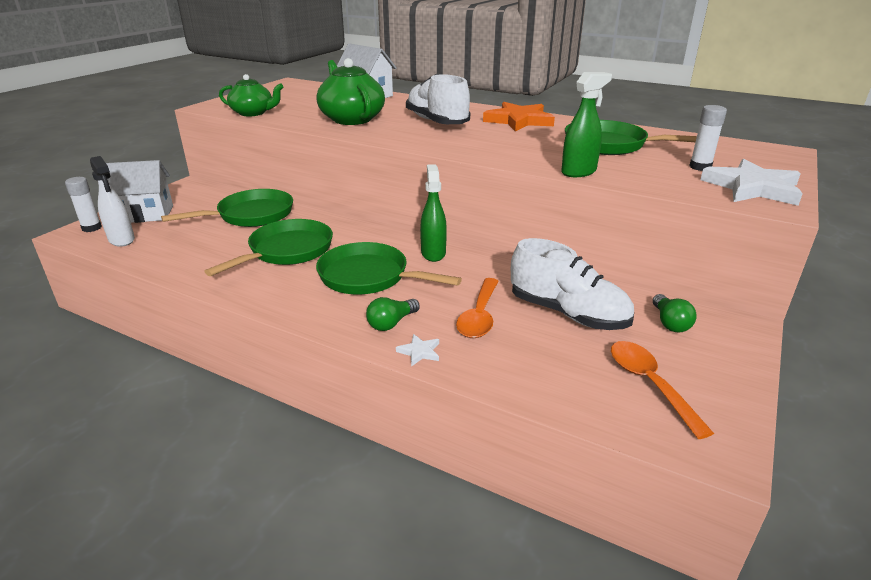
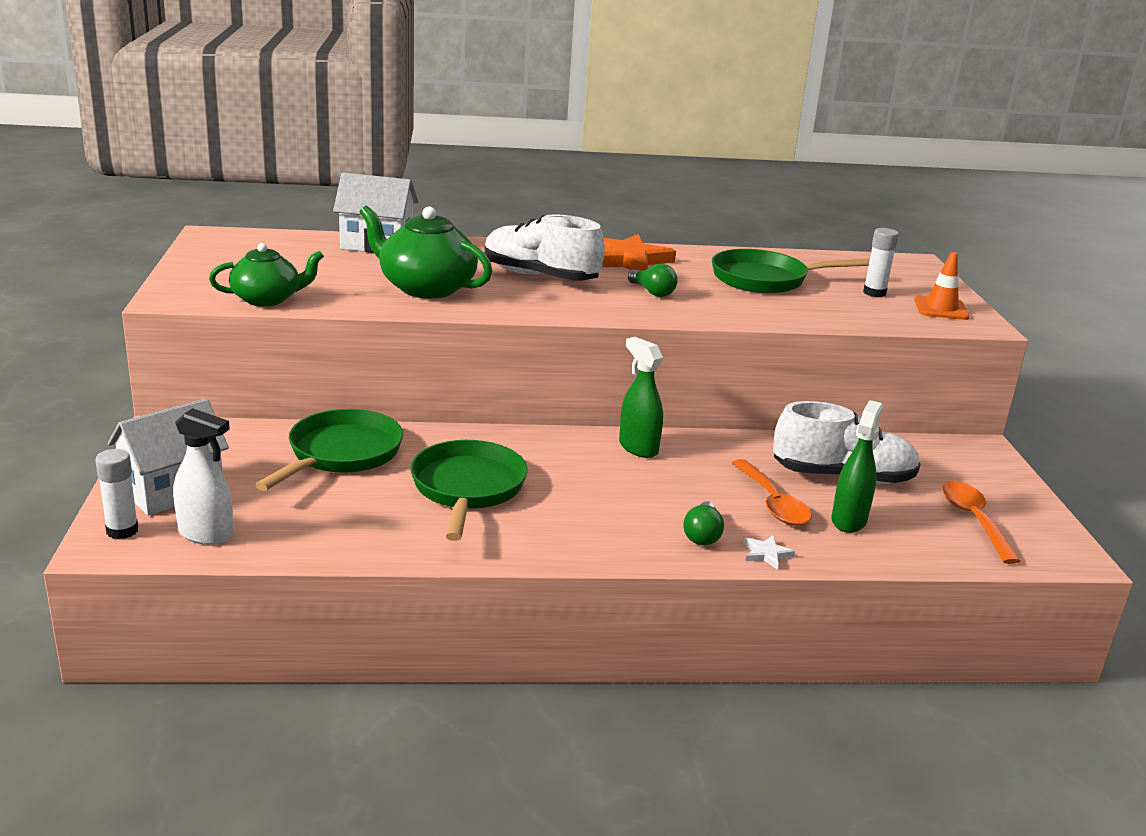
camera: 35 degrees left, 5 degrees down
(369, 277) = (608, 493): green pan -> none
(579, 172) = (784, 319): green spray bottle -> green spray bottle (849, 520)
(649, 384) = (973, 520): orange spoon -> orange spoon turned 45 degrees clockwise
(670, 323) = (929, 461): green light bulb -> green light bulb (652, 292)
(752, 188) = (941, 309): white star -> orange traffic cone

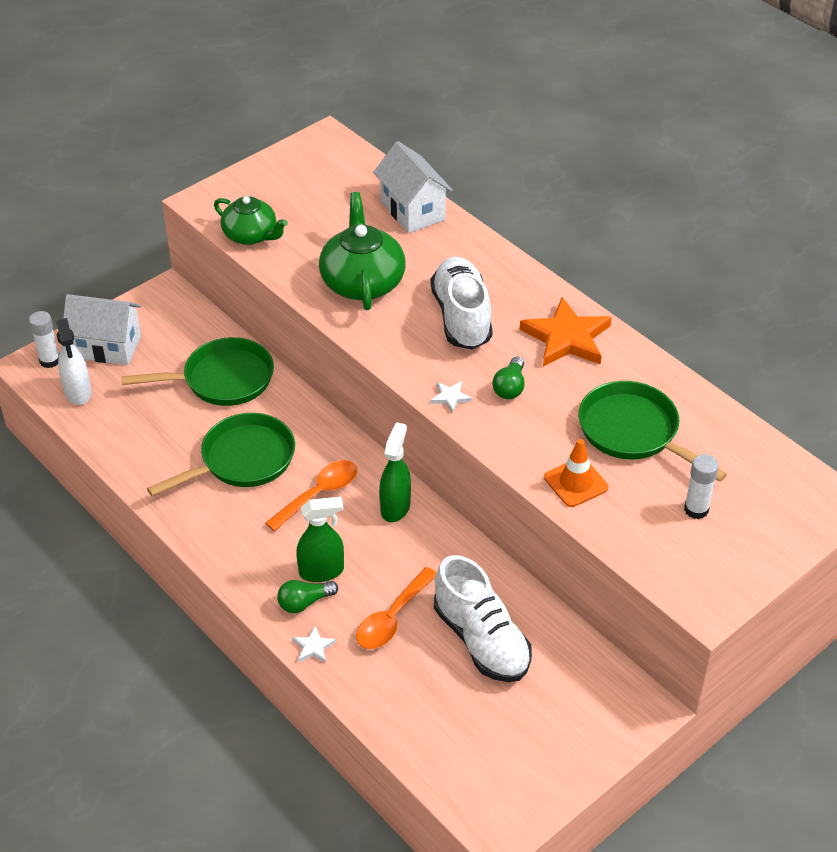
camera: 55 degrees right, 20 degrees up
(630, 312) = (450, 397): none -> white star
(849, 520) = (412, 672): green spray bottle -> green spray bottle (322, 571)
(941, 309) = (714, 566): orange traffic cone -> orange traffic cone (576, 483)
(973, 520) = (495, 746): orange spoon -> orange spoon (319, 494)

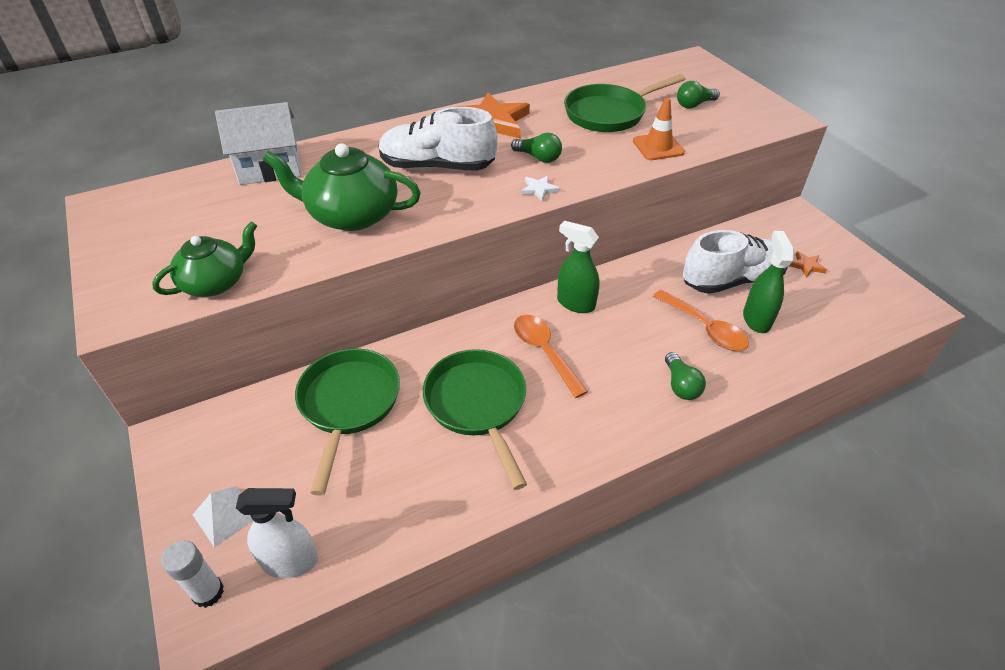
camera: 75 degrees left, 0 degrees up
(107, 347) = (225, 515): white house -> white pyramid
(313, 647) = (736, 387): white star -> none
(322, 571) = (643, 366): green spray bottle -> green spray bottle (756, 319)
(536, 714) = (806, 266): none -> orange star
(696, 509) = (694, 105): white glue stick -> green light bulb

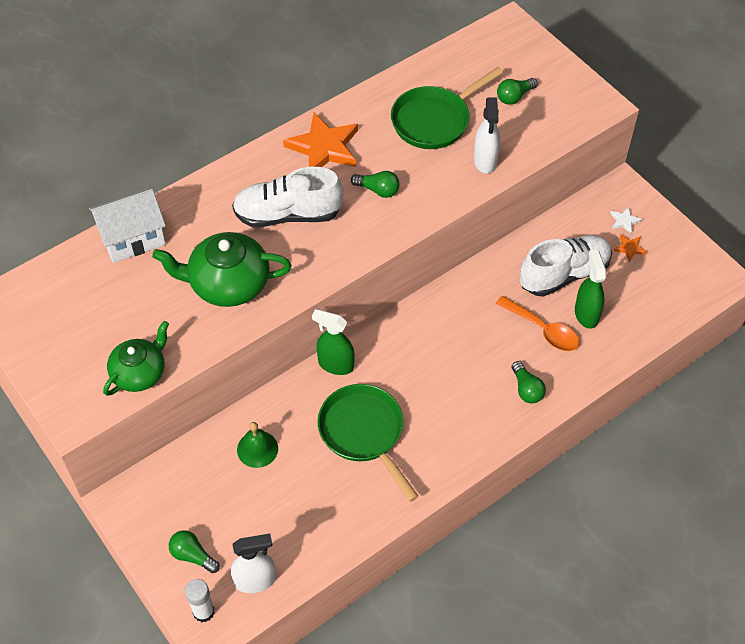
camera: 10 degrees left, 10 degrees up
(225, 515) = (193, 555): white pyramid -> green light bulb
(348, 404) = (257, 449): green pan -> green bell
(539, 189) = (385, 230): white star -> white star (624, 221)
(544, 352) = (409, 374): orange spoon -> none
(575, 303) = (428, 320): green spray bottle -> green spray bottle (335, 364)
(658, 147) = (485, 161): orange traffic cone -> white spray bottle

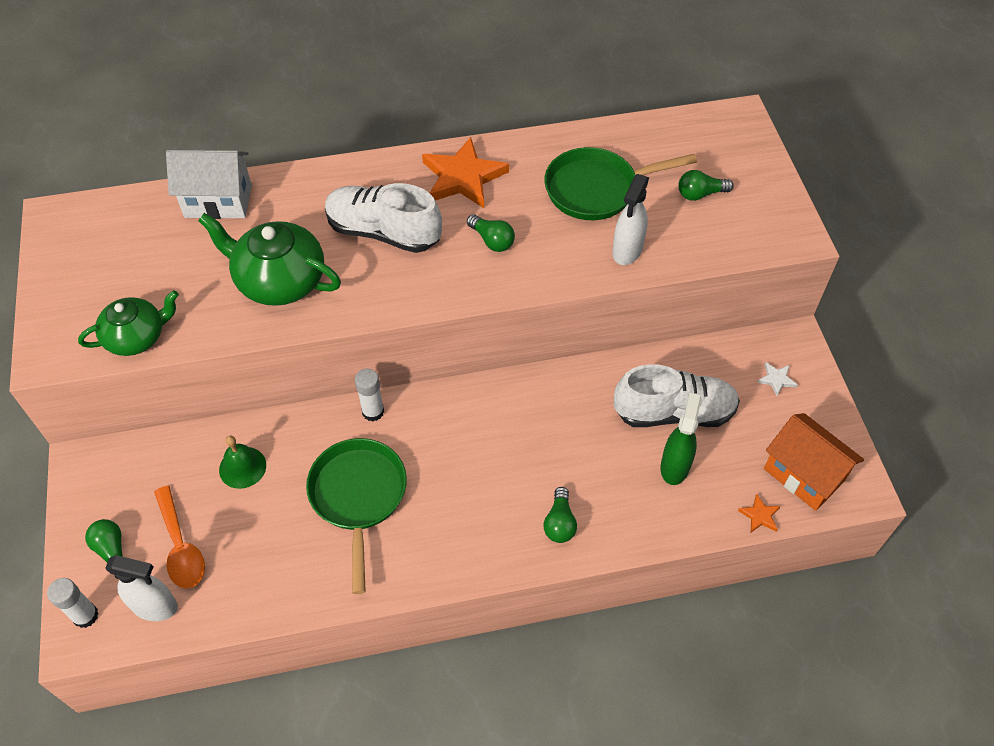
camera: 25 degrees right, 0 degrees up
(335, 364) = (373, 412): green spray bottle -> white glue stick
(543, 329) = (615, 464): orange spoon -> orange spoon (181, 546)
(629, 248) = (766, 412): orange star -> orange star (759, 515)
(679, 284) = (803, 475): none -> orange house

